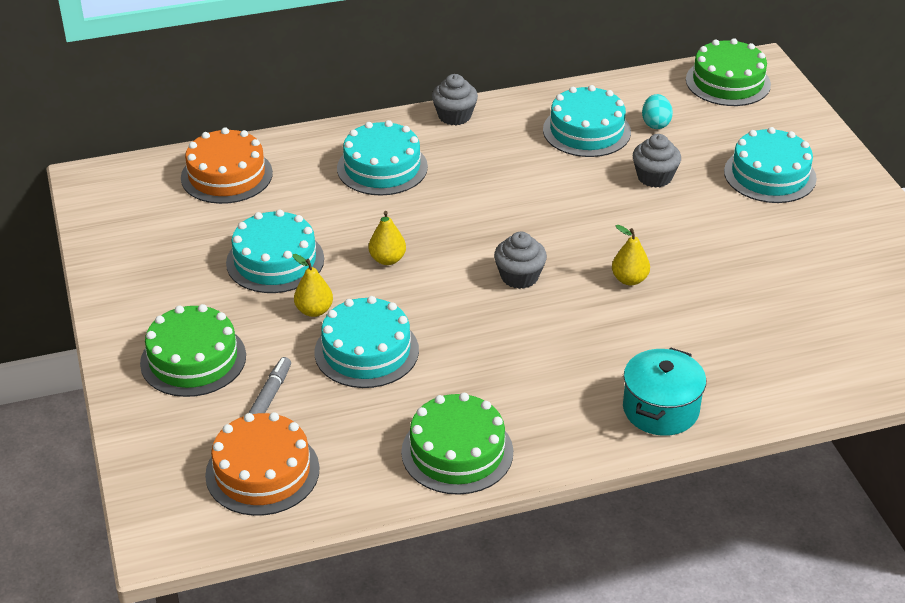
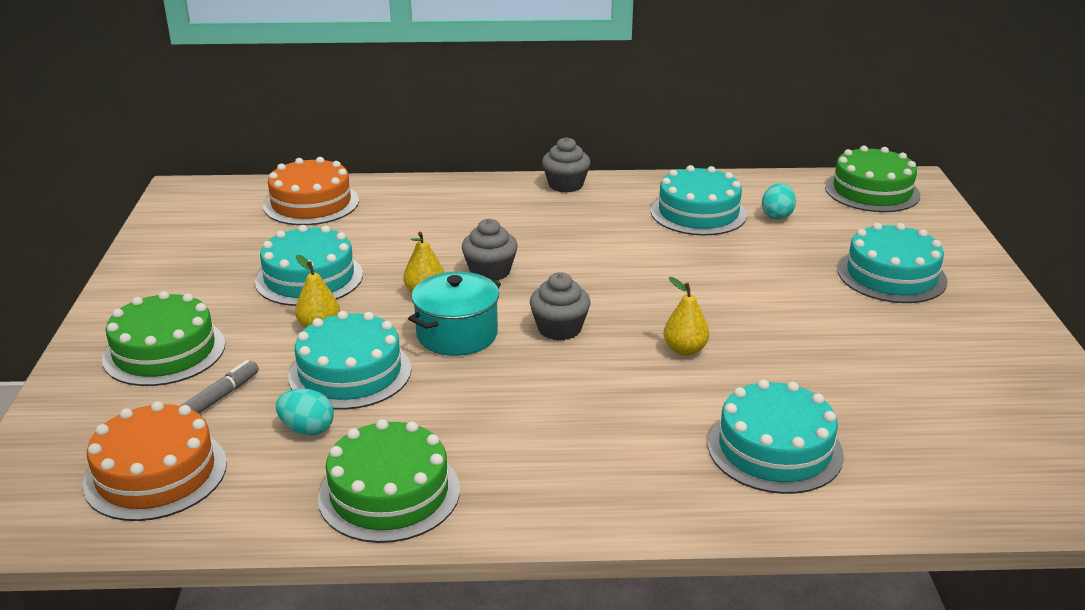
camera: 15 degrees right, 10 degrees down
(361, 410) = (307, 429): none -> turquoise egg
(382, 167) = (468, 216): turquoise cake -> turquoise cake (775, 449)
(654, 177) = (756, 260): grey cupcake -> grey cupcake (490, 272)
(660, 409) = (663, 490): turquoise pot -> turquoise pot (457, 334)

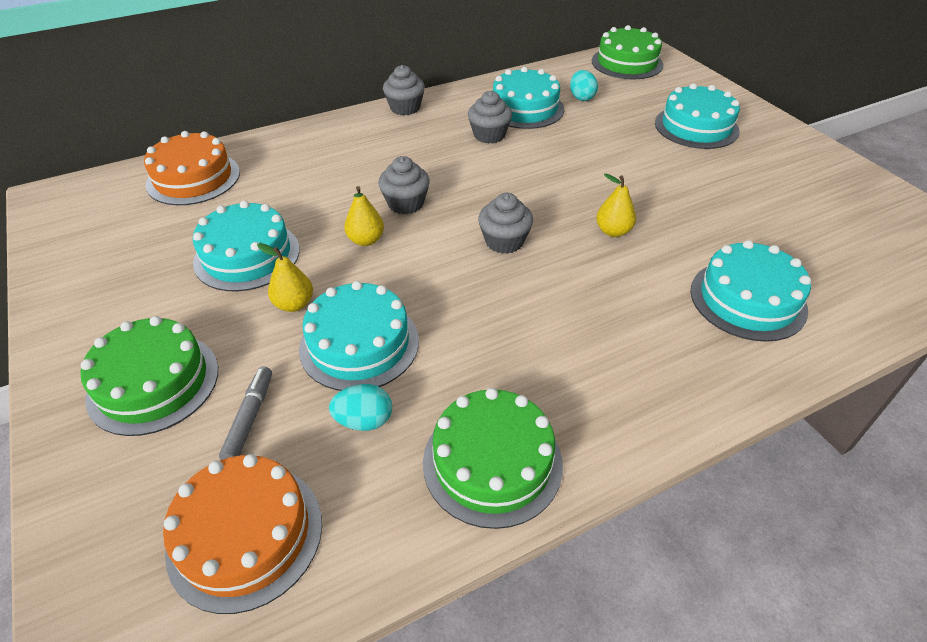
camera: 25 degrees left, 15 degrees up
(457, 334) = (425, 273): turquoise pot -> none
(633, 230) = (489, 135): none -> grey cupcake

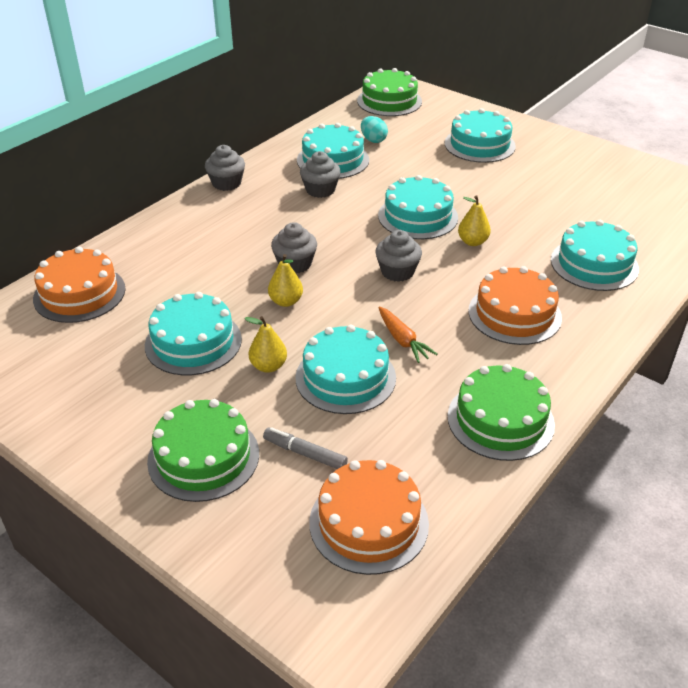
camera: 25 degrees left, 5 degrees down
(249, 418) = (305, 454): grey marker -> grey marker turned 45 degrees counterclockwise
(364, 421) = (392, 425): turquoise egg -> none
(452, 321) = (402, 340): none -> orange carrot
(571, 187) = (418, 216): none -> turquoise cake
(604, 331) = (514, 314): none -> orange cake

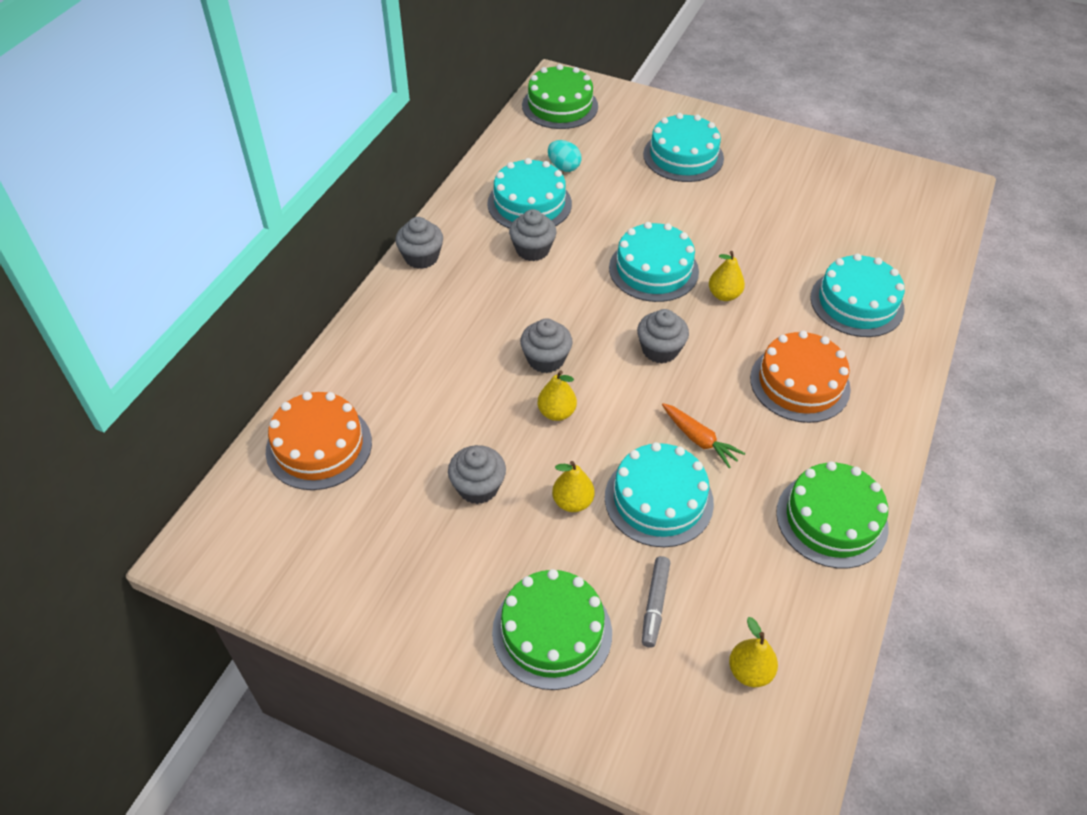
camera: 15 degrees left, 10 degrees up
(193, 342) = (478, 487): turquoise cake -> grey cupcake
(305, 454) = (655, 604): grey marker -> grey marker turned 90 degrees counterclockwise
(369, 523) = (749, 671): orange cake -> yellow pear

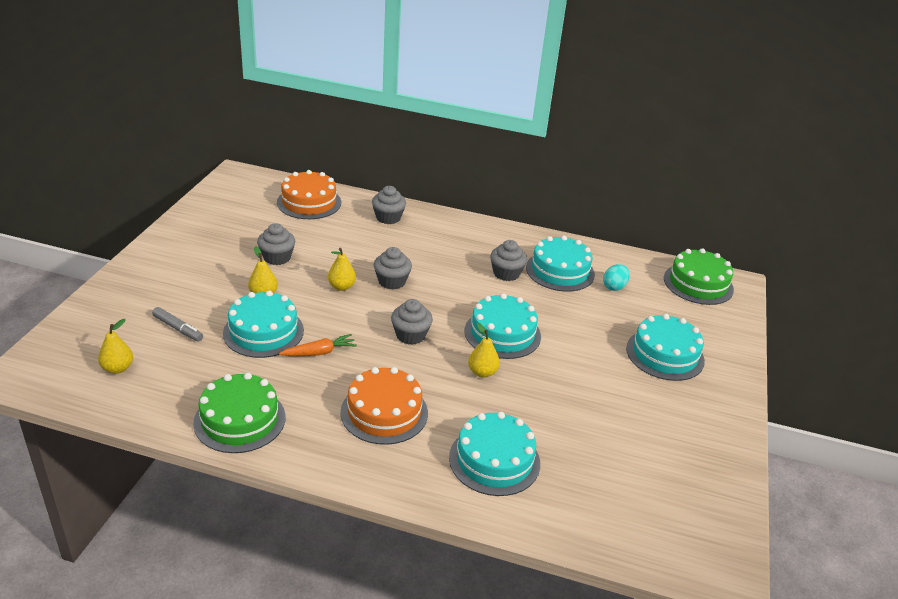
camera: 80 degrees right, 15 degrees down
(421, 257) = (482, 227): grey cupcake -> grey cupcake (388, 218)
(552, 632) = (165, 287): green cake -> none
(655, 604) = (178, 328): grey marker -> grey marker turned 150 degrees counterclockwise
(699, 439) = (319, 352): orange carrot -> orange carrot turned 150 degrees counterclockwise

